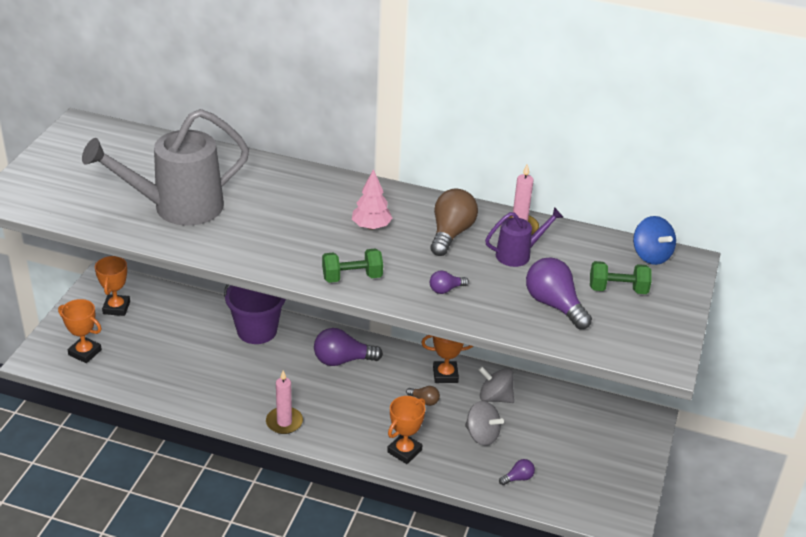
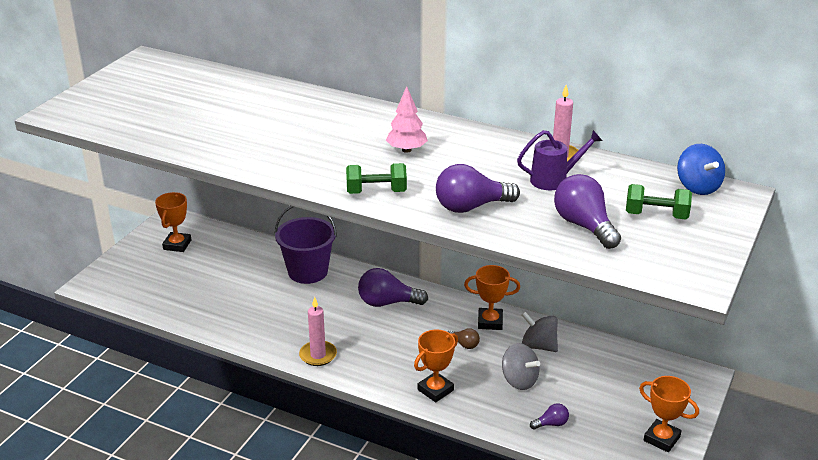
camera: 10 degrees right, 5 degrees down
(85, 352) = (138, 282): orange trophy -> orange trophy (661, 439)
(177, 208) = (218, 127): grey watering can -> none
(446, 289) = (471, 207): purple light bulb -> purple light bulb, size x1.98
(451, 233) = (487, 159): brown light bulb -> none

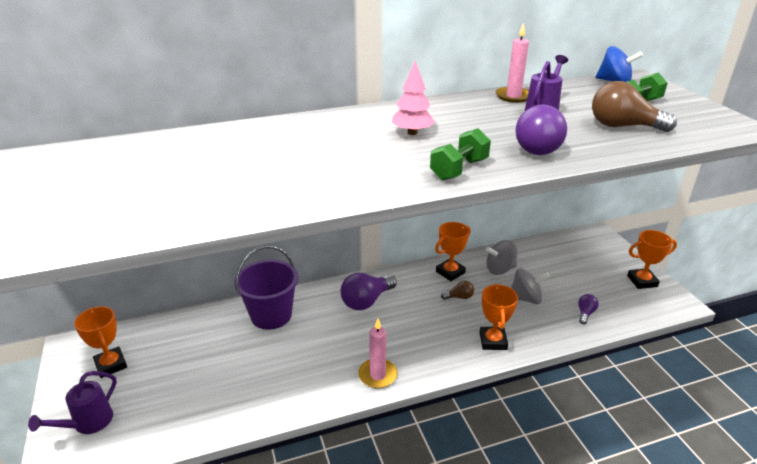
camera: 45 degrees left, 0 degrees up
(128, 272) = (88, 423): none -> purple watering can
(584, 226) = (623, 126): purple light bulb -> brown light bulb

